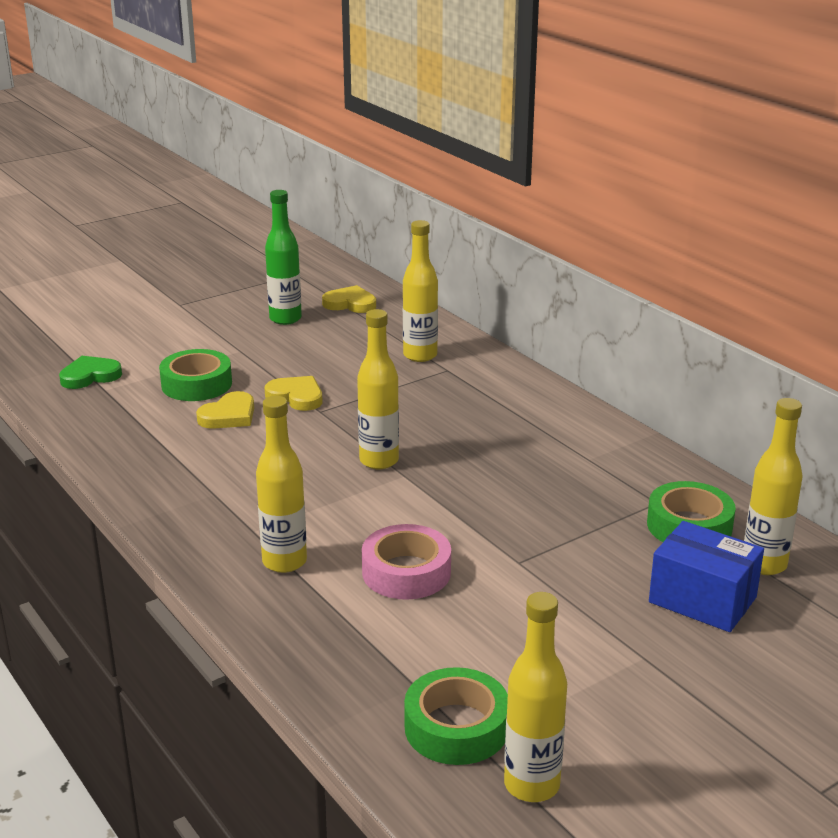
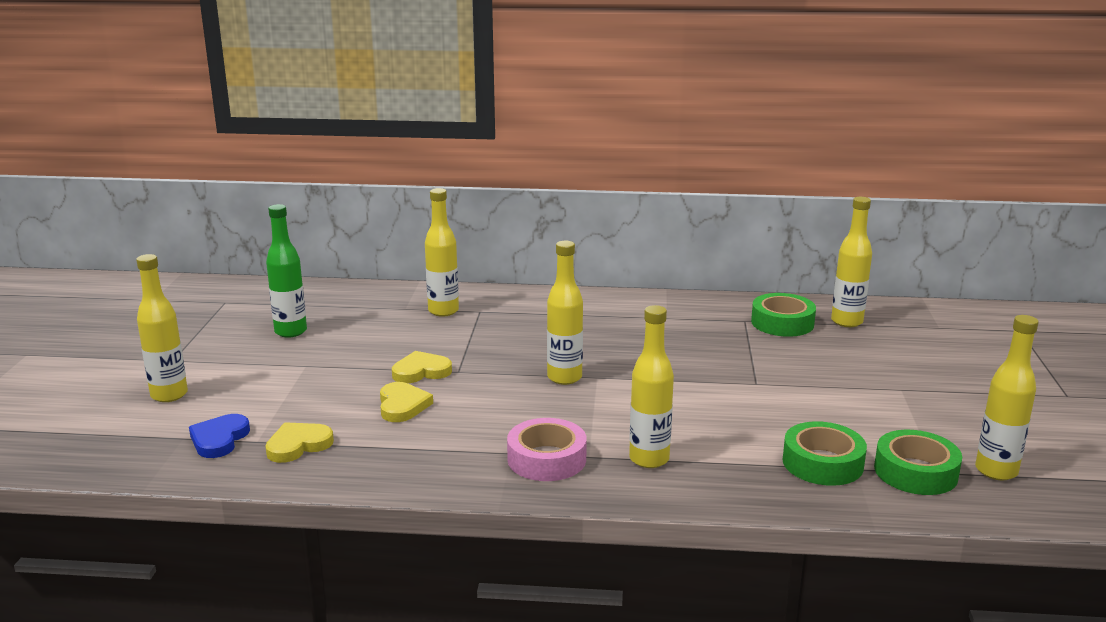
camera: 50 degrees left, 5 degrees down
(90, 376) = (219, 439): green heart -> blue heart
(128, 329) = (169, 395): none -> yellow bottle
(196, 384) = (327, 400): green tape -> green tape (822, 463)
(350, 304) = (317, 303): yellow heart -> yellow heart (298, 445)
(406, 572) = (721, 422): pink tape -> pink tape (546, 459)
(702, 600) = (862, 351): blue box -> none

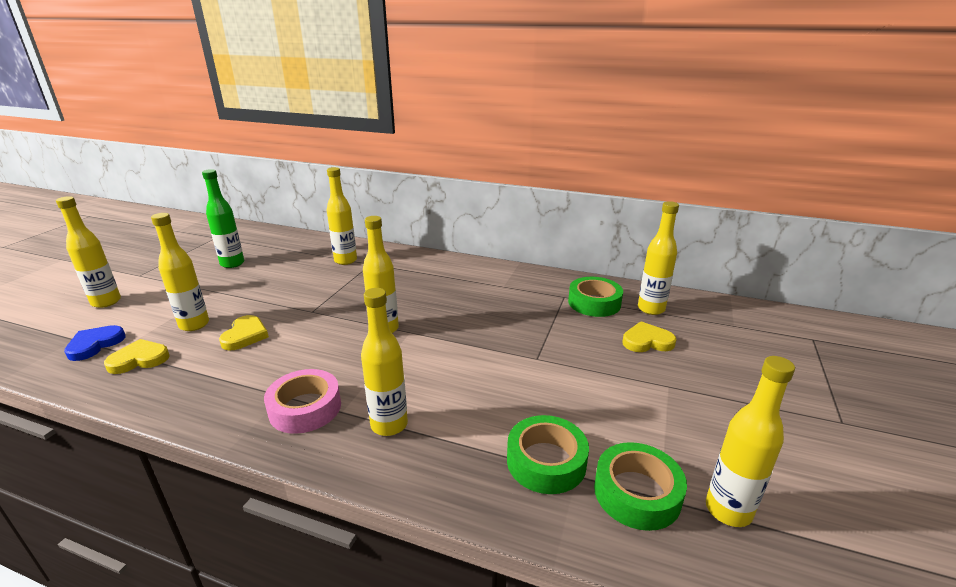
camera: 15 degrees right, 5 degrees up
(323, 403) = (194, 325): none -> yellow bottle
(421, 371) = (286, 307): yellow heart -> yellow heart (647, 341)

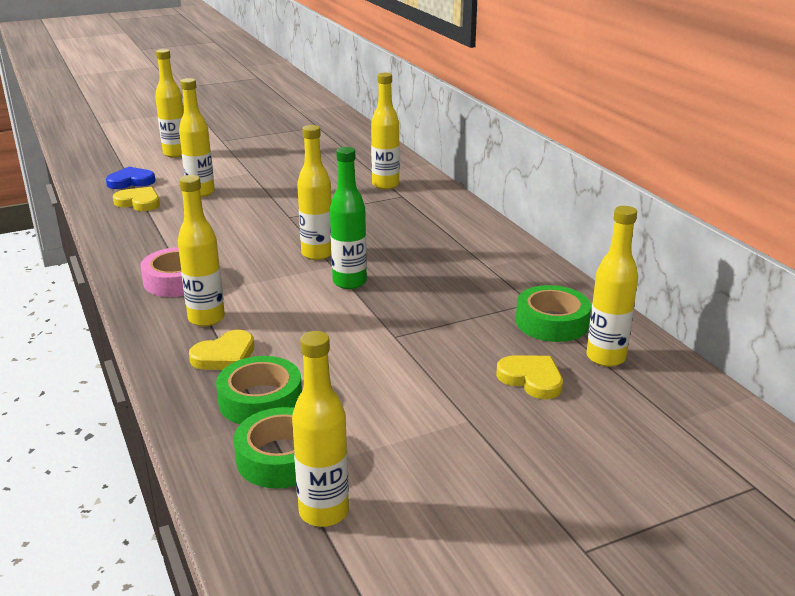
camera: 45 degrees right, 0 degrees up
(232, 264) = (294, 154): green bottle -> green bottle (349, 282)
(245, 335) = (218, 214): yellow heart -> yellow heart (225, 356)

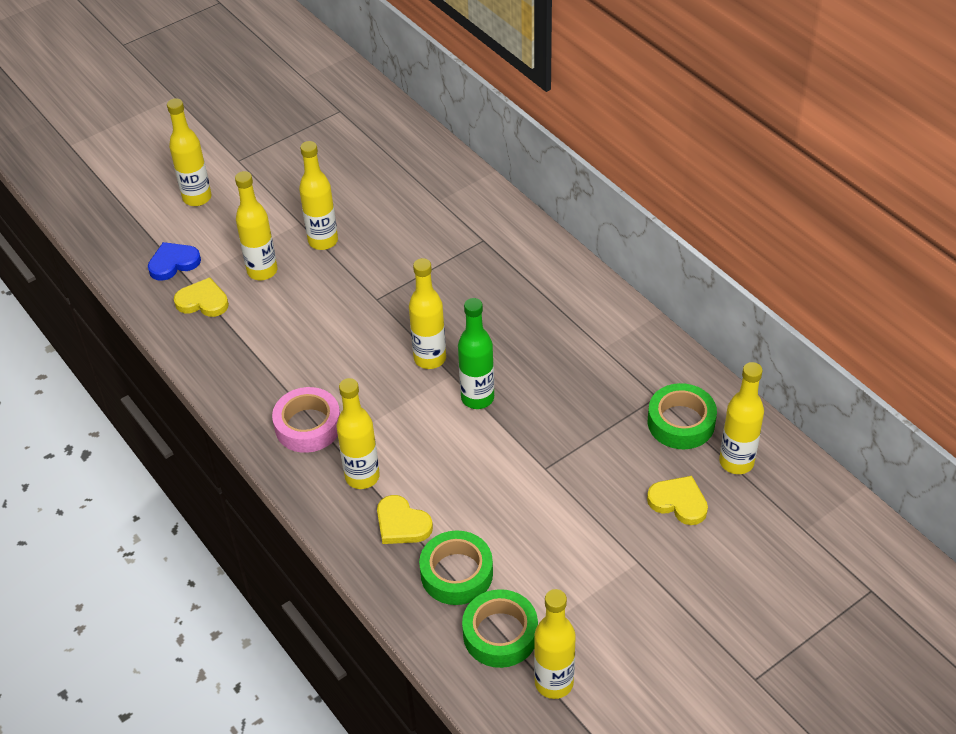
camera: 10 degrees left, 20 degrees up
(225, 356) = (402, 524): yellow heart -> yellow heart turned 90 degrees clockwise
(385, 185) = (459, 222): yellow bottle -> yellow bottle (323, 241)

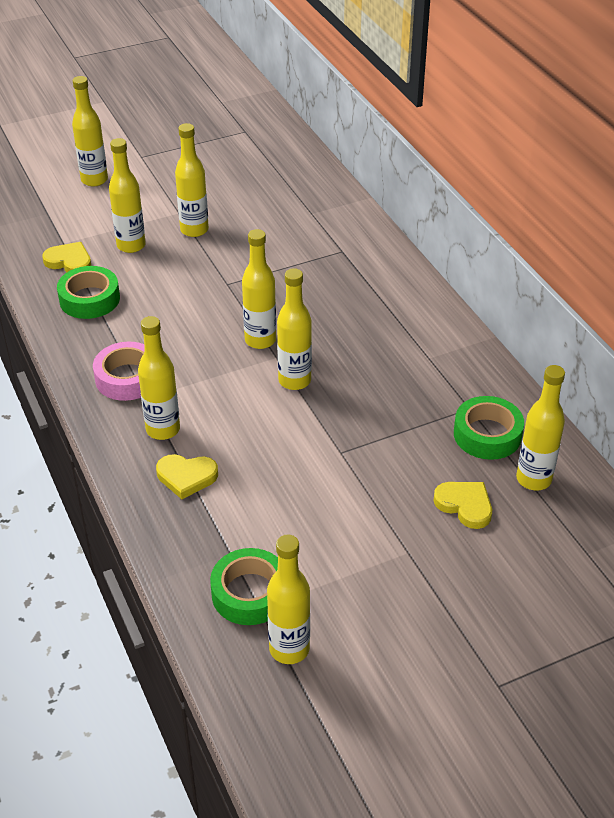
camera: 10 degrees right, 5 degrees down
(173, 263) = (54, 227): blue heart -> none
(402, 524) = (186, 477): yellow heart -> yellow heart turned 45 degrees counterclockwise
(456, 573) = (225, 530): green tape -> green tape (89, 299)
(477, 398) = (294, 381): green bottle -> yellow bottle

